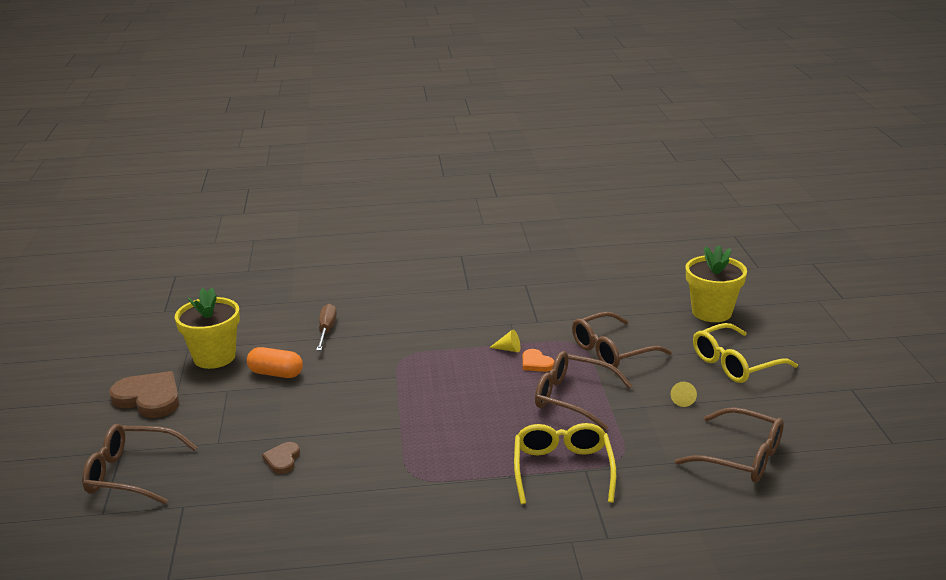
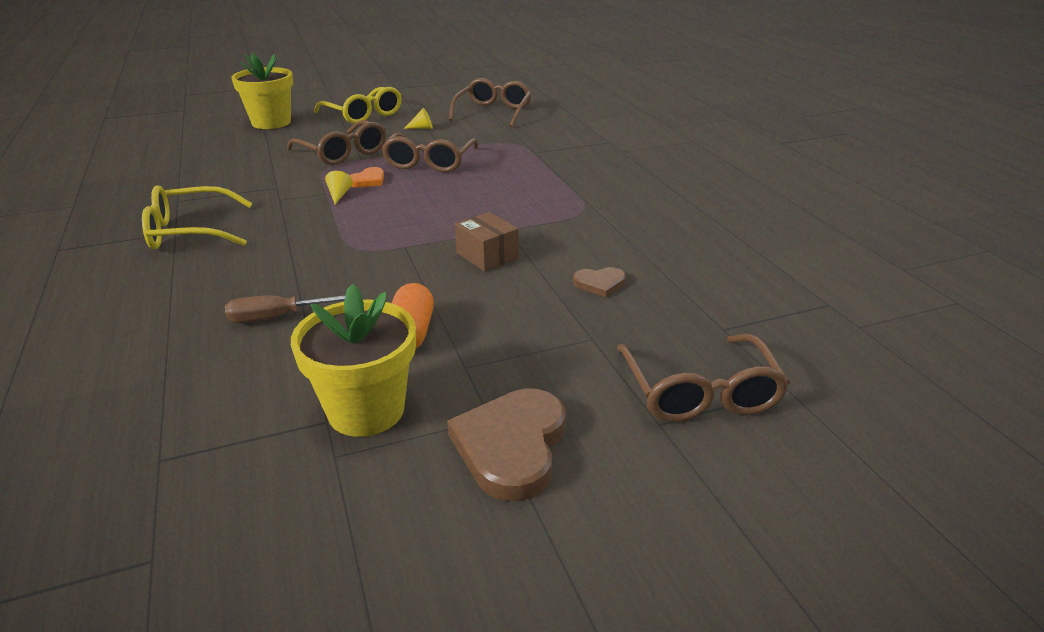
camera: 105 degrees left, 5 degrees up
(359, 412) = (487, 255): none -> brown box
(562, 469) = (538, 159): yellow glasses -> yellow glasses (190, 231)

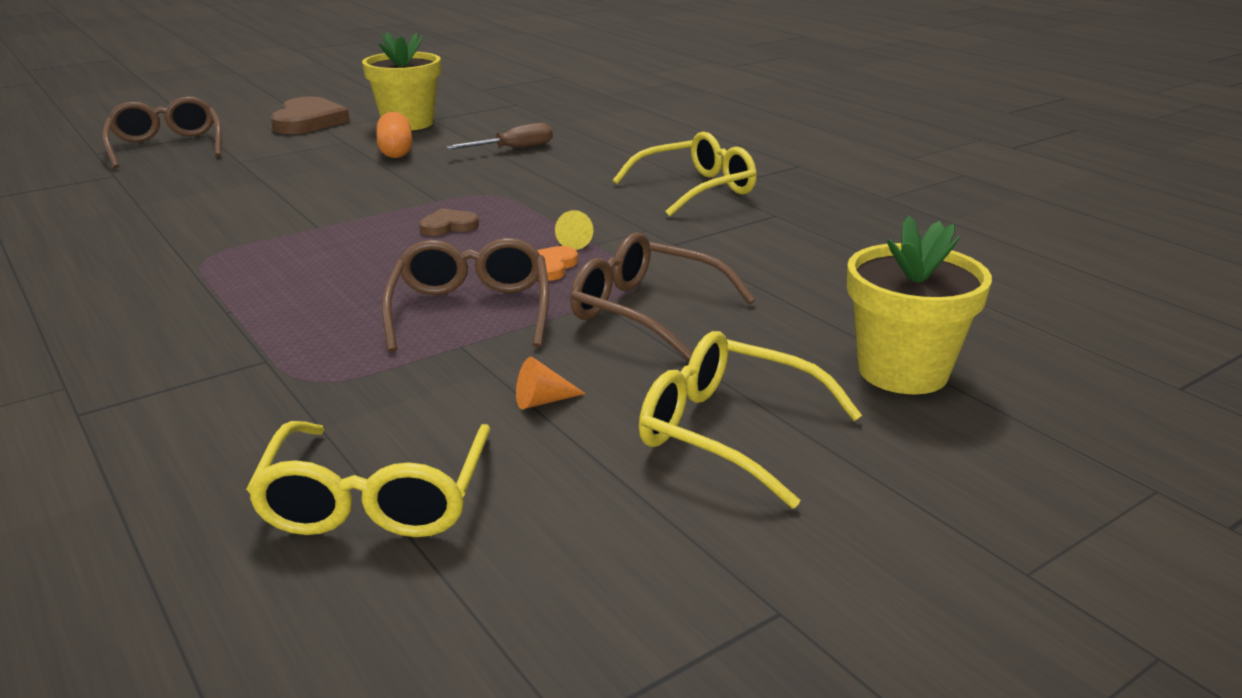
camera: 165 degrees right, 5 degrees down
(422, 128) = (542, 401): yellow cone -> orange cone
(487, 255) = (339, 201): brown box -> none
(493, 112) = (376, 499): brown glasses -> yellow glasses
(599, 284) = (216, 191): brown heart -> brown heart (448, 226)

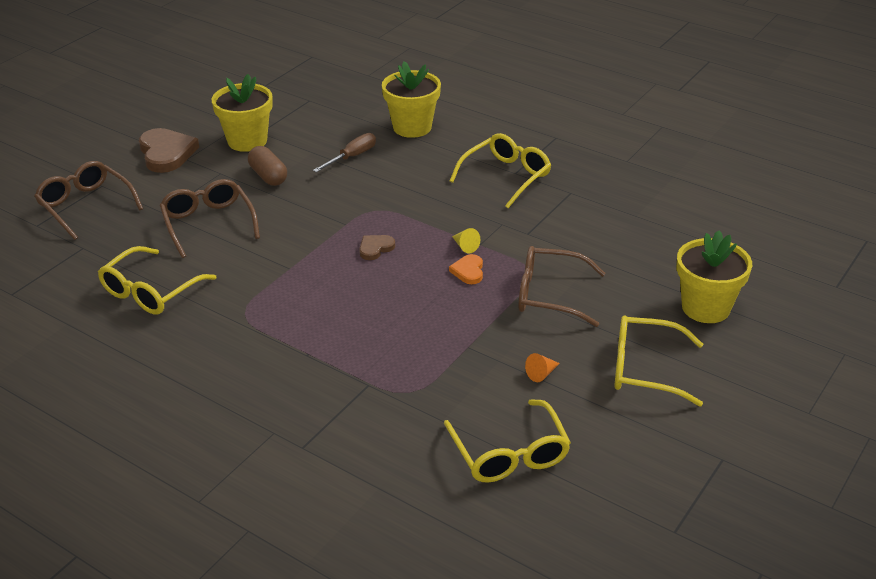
camera: 20 degrees left, 10 degrees up
(128, 220) = (150, 291): none -> yellow glasses
(395, 151) = (268, 176): orange capsule -> brown capsule
(471, 310) = (451, 318): brown glasses -> brown glasses (208, 223)
(615, 136) = (412, 127): none -> yellow flower pot

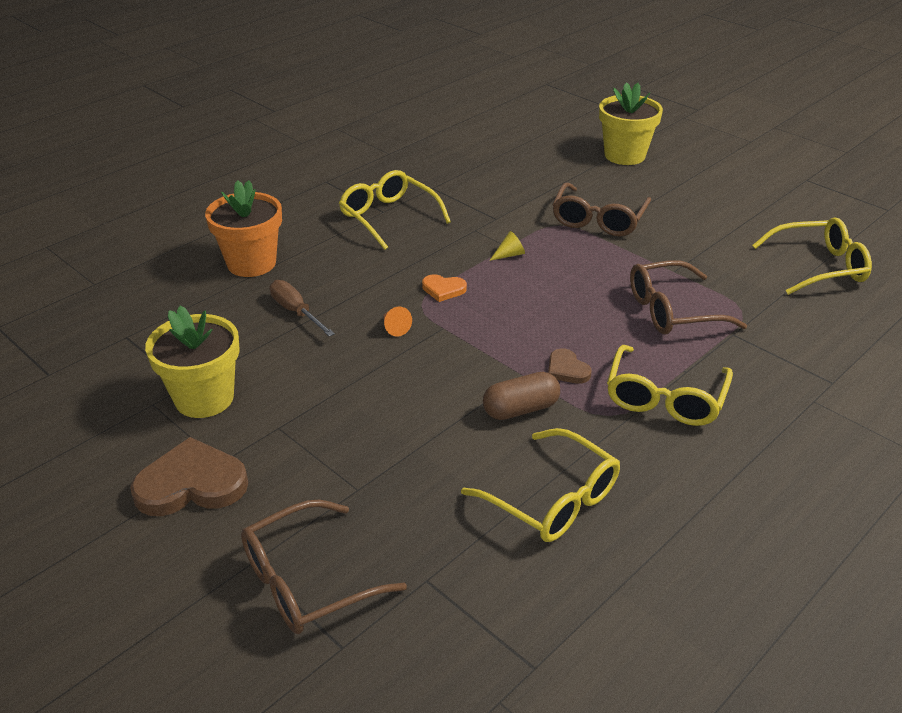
camera: 80 degrees left, 0 degrees up
(208, 223) = (405, 441): brown glasses -> brown glasses (672, 311)
(268, 176) = (309, 383): brown capsule -> brown capsule (521, 409)
(375, 248) = (498, 310): brown heart -> brown heart (567, 369)
(412, 127) = (251, 263): yellow flower pot -> orange flower pot
(468, 271) = (553, 257): orange heart -> orange heart (443, 289)
(541, 374) = (712, 238): orange cone -> orange cone (394, 328)
(645, 369) = (704, 192): yellow glasses -> yellow glasses (665, 398)

